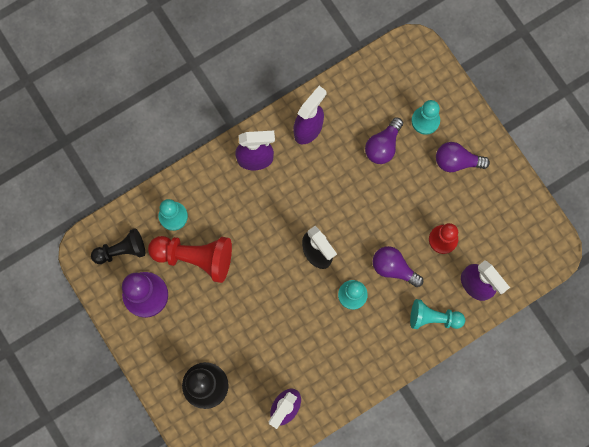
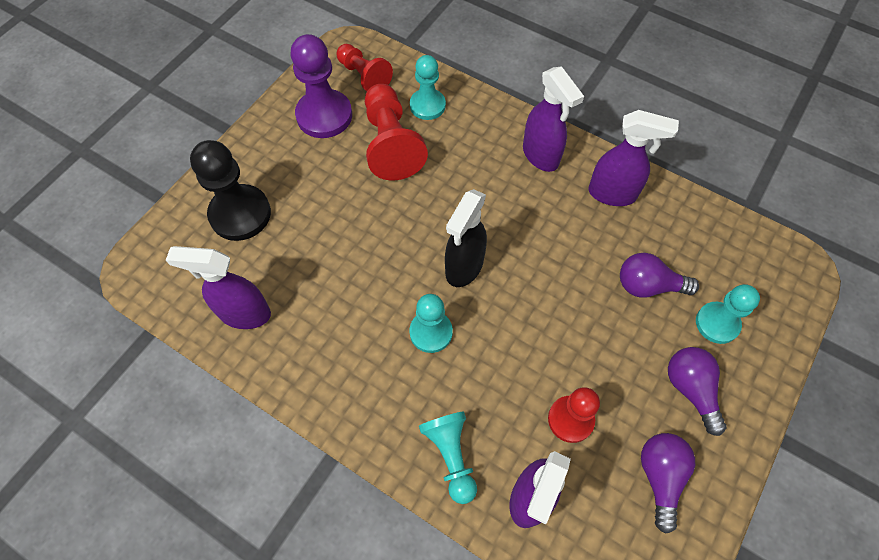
camera: 65 degrees right, 15 degrees down
(121, 250) = (364, 76): black pawn -> red pawn
(393, 268) = (494, 369): purple light bulb -> purple light bulb (660, 477)

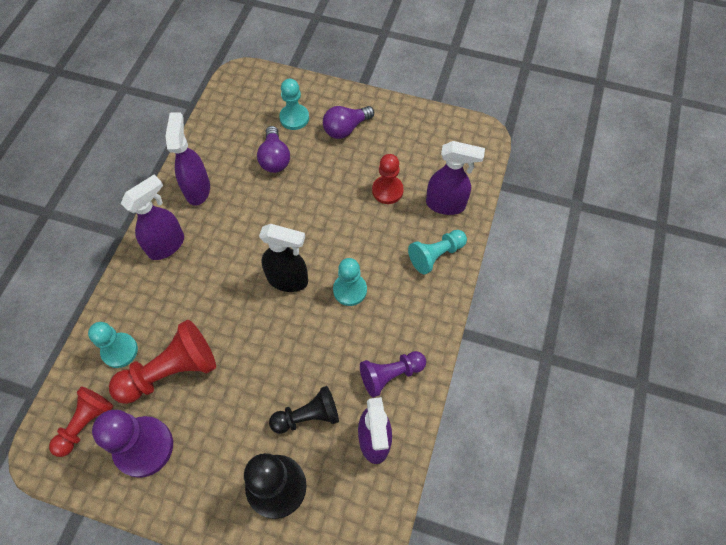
camera: 105 degrees left, 0 degrees up
(297, 255) = (308, 416): none -> black pawn
(309, 350) = (390, 375): none -> purple pawn
(660, 477) = (408, 139): purple light bulb -> none

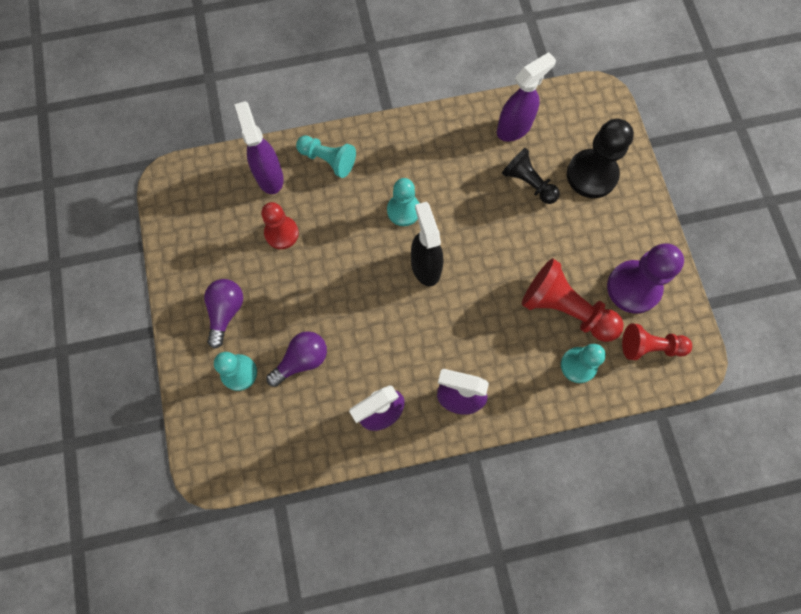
camera: 120 degrees left, 10 degrees up
(346, 128) = (226, 312): purple light bulb -> purple light bulb turned 105 degrees counterclockwise
(390, 375) = (457, 142): purple pawn -> none

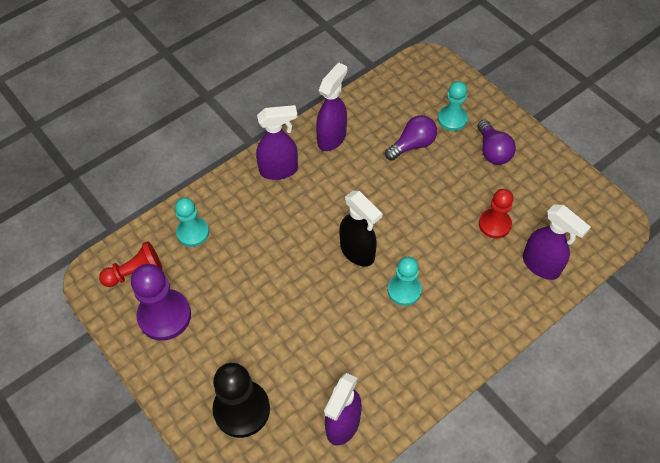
camera: 155 degrees right, 15 degrees down
(302, 360) = (412, 145): purple light bulb -> purple light bulb turned 150 degrees counterclockwise
(328, 160) = (501, 304): turquoise pawn -> none
(528, 183) = (302, 371): black pawn -> none
(565, 309) = (220, 271): red pawn -> none

